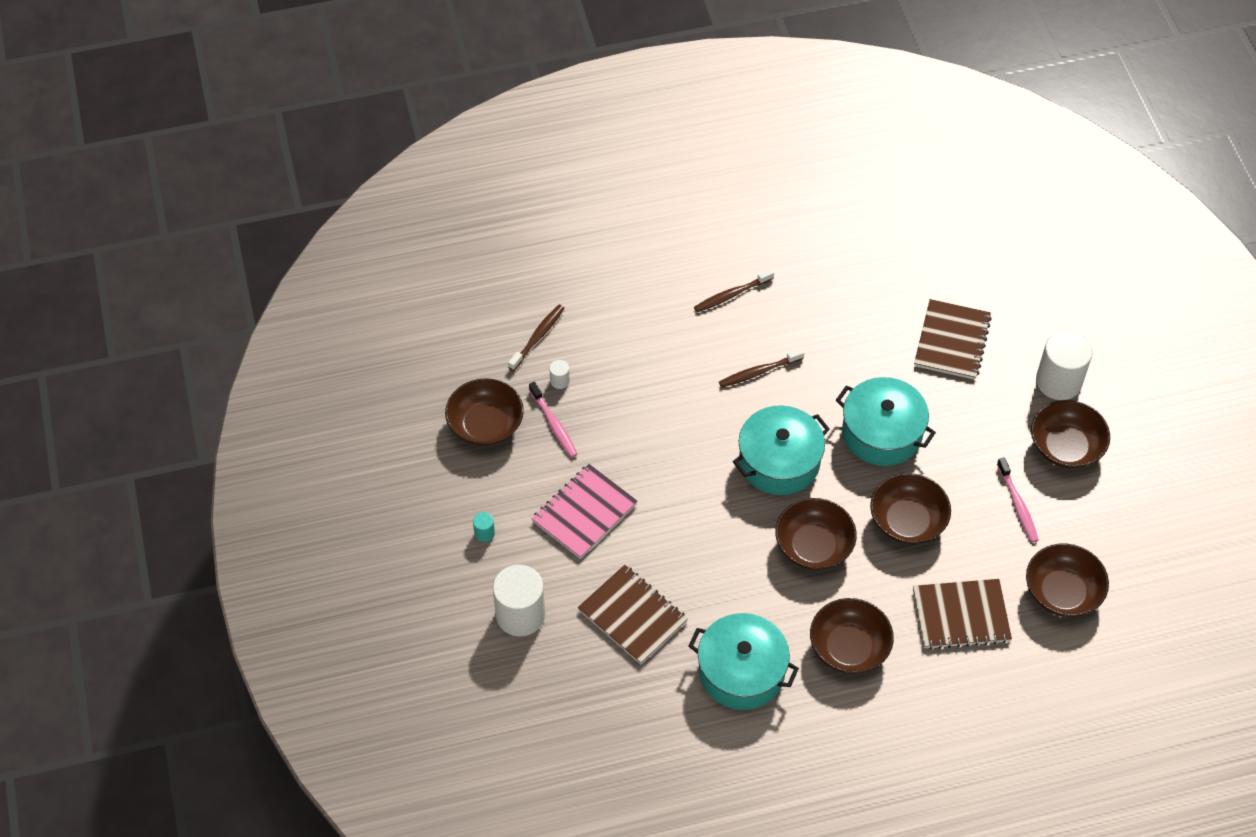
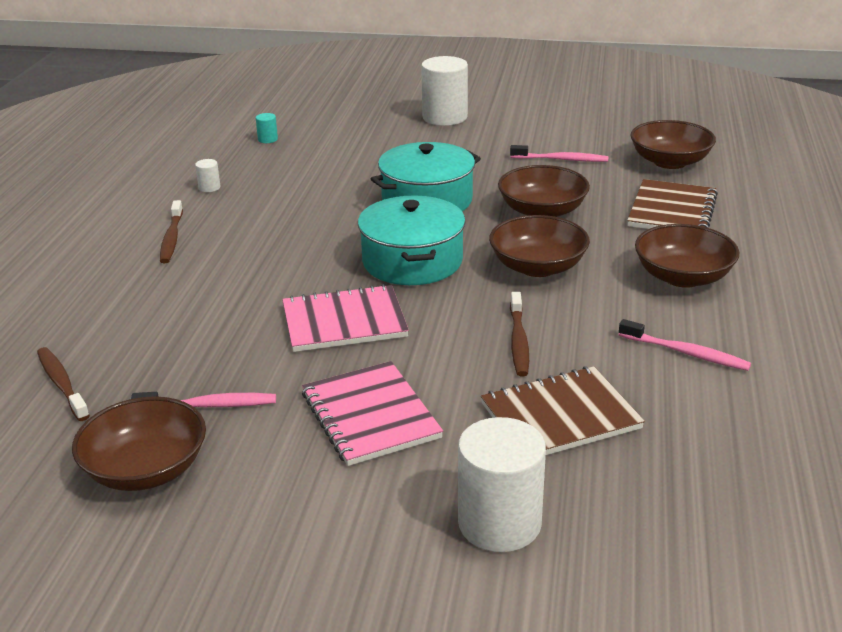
camera: 65 degrees left, 25 degrees down
(484, 533) = (329, 522): turquoise cylinder -> turquoise cylinder (267, 139)
(559, 381) = (148, 383): white cylinder -> white cylinder (209, 187)
(678, 454) = (344, 322): none -> pink notebook
(741, 671) = (686, 353): turquoise pot -> pink toothbrush
(758, 372) = (287, 246): brown toothbrush -> brown toothbrush (518, 341)
(952, 341) = (356, 148): brown notebook -> none
(1066, 446) = (515, 128): brown bowl -> none

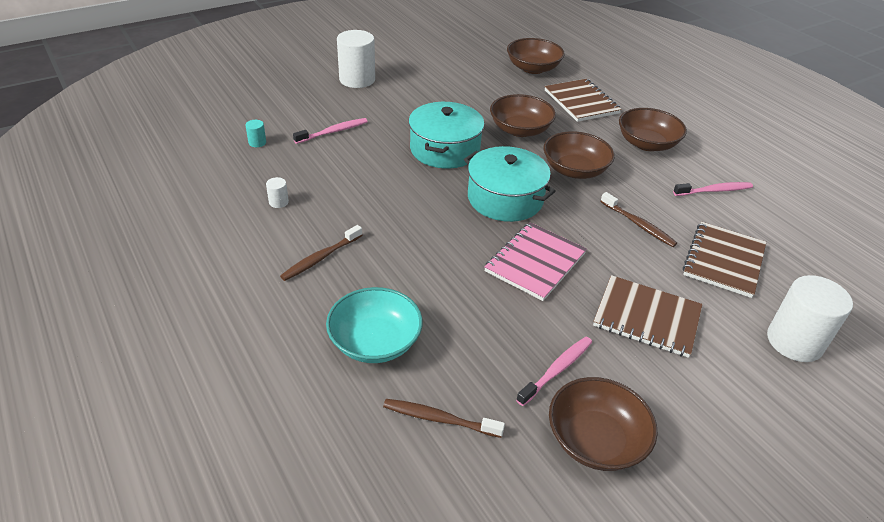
camera: 45 degrees left, 10 degrees up
(109, 311) = (375, 342): none -> turquoise bowl
(172, 238) = (320, 258): brown toothbrush -> brown toothbrush turned 90 degrees clockwise
(370, 415) = (647, 317): pink notebook -> brown notebook
(561, 159) = (475, 88): pink toothbrush -> pink toothbrush (333, 132)

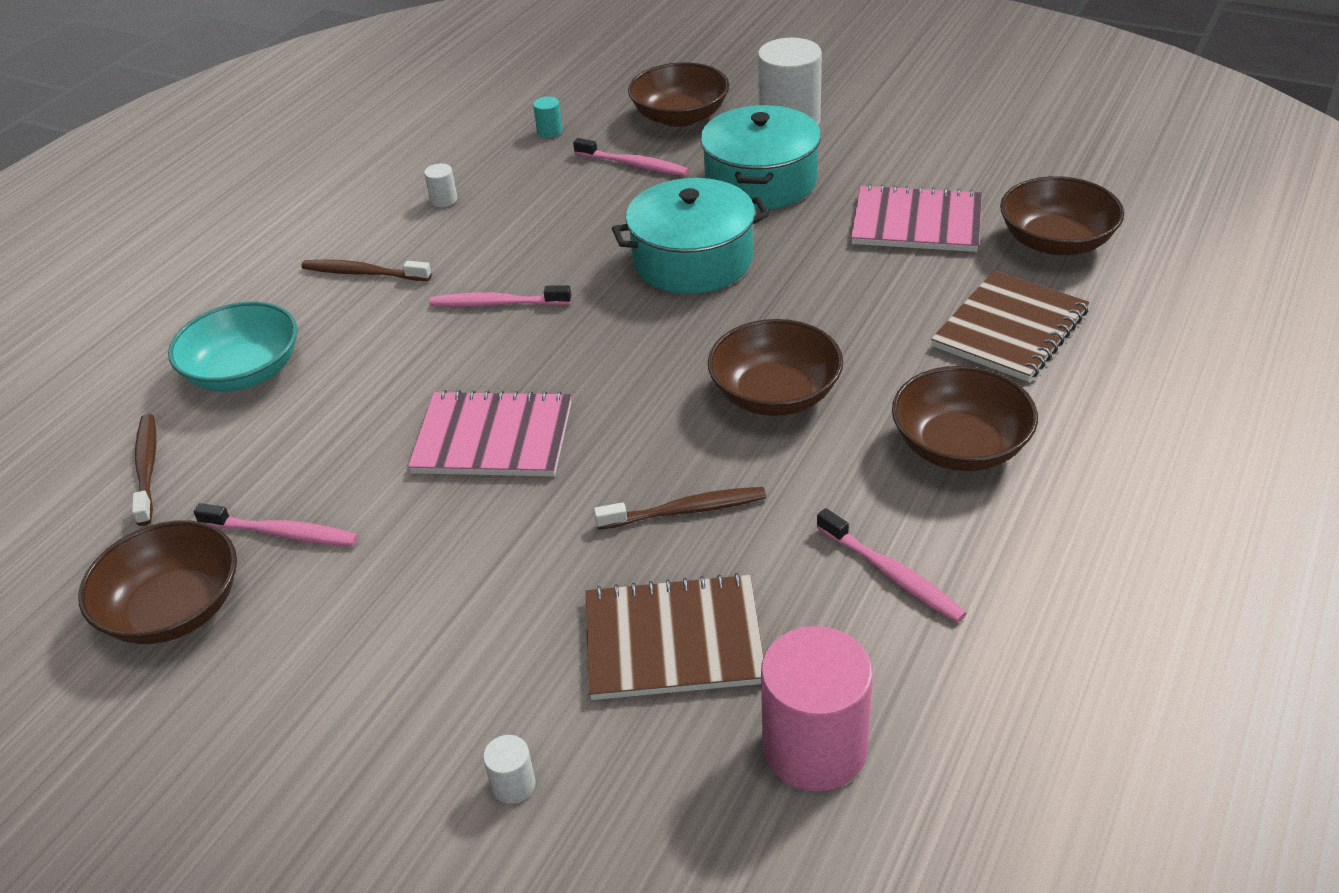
camera: 65 degrees right, 0 degrees up
(413, 220) = (497, 304): none -> pink toothbrush
(483, 88) = (916, 223): none -> pink notebook
(505, 198) = (623, 357): turquoise pot -> turquoise pot (761, 181)
(520, 130) = (831, 302): brown bowl -> brown bowl (680, 117)
(638, 225) = (686, 510): brown toothbrush -> brown toothbrush turned 120 degrees counterclockwise
(647, 317) = (450, 588): brown notebook -> none
(794, 341) = (513, 784): white cylinder -> white cylinder, size x0.42
(804, 248) = (814, 747): none -> pink cylinder

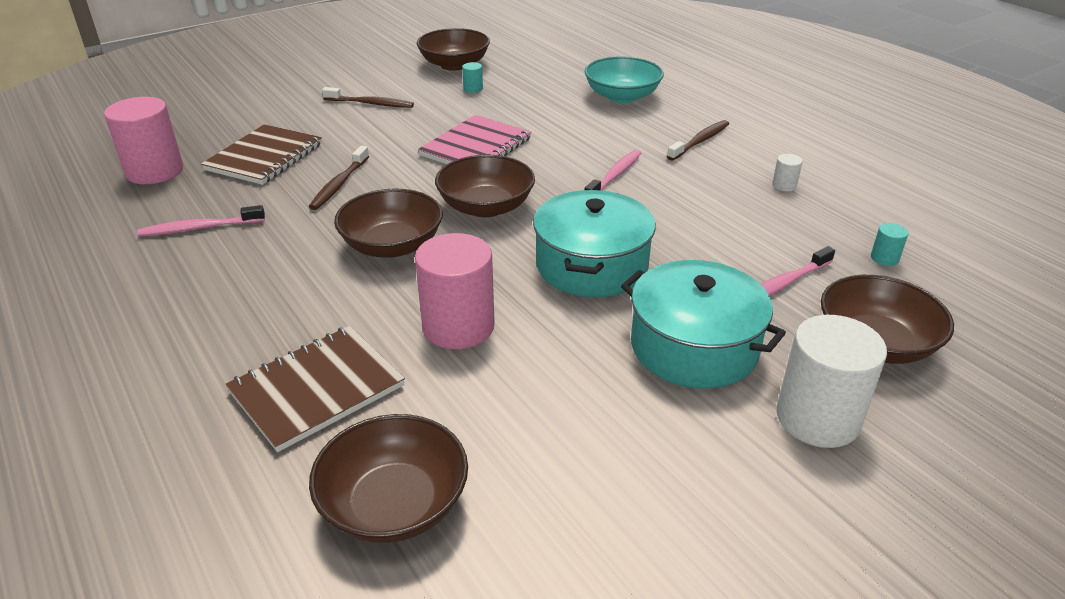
camera: 115 degrees right, 5 degrees down
(147, 468) = (563, 68): brown toothbrush -> brown toothbrush (370, 104)
(282, 533) = (473, 89): pink toothbrush -> turquoise cylinder
(513, 784) = (255, 108): white cylinder -> none
(856, 294) = (458, 326): none -> pink cylinder
(916, 223) = (528, 416): pink notebook -> none
(960, 446) = (244, 297): brown bowl -> brown bowl (486, 207)
(1010, 329) = (317, 389): brown notebook -> brown notebook turned 75 degrees clockwise

